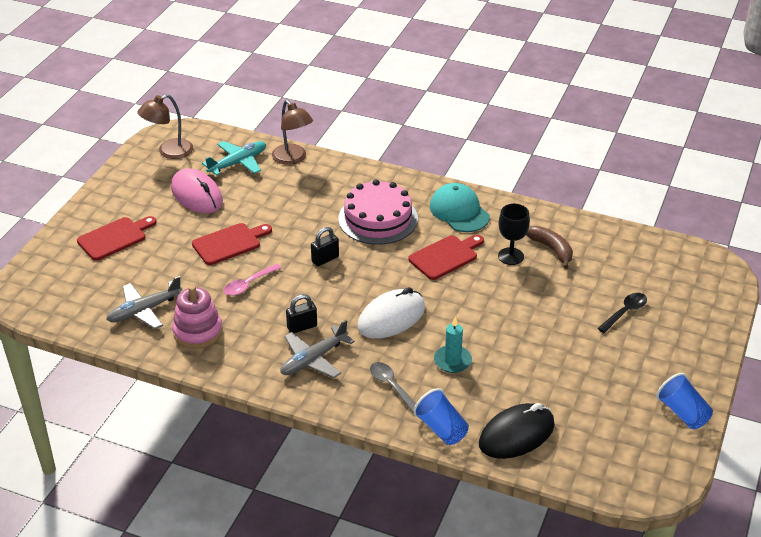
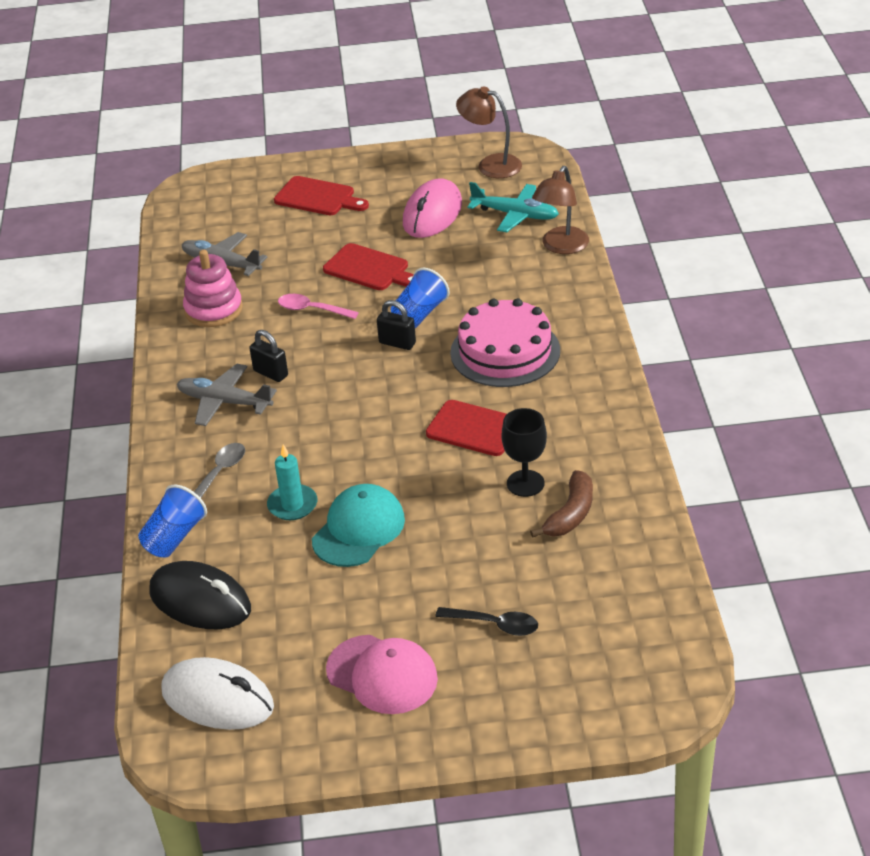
camera: 65 degrees right, 0 degrees up
(391, 318) = (333, 430): white mouse -> white mouse (218, 699)
(459, 211) = (578, 408): turquoise cap -> turquoise cap (358, 529)
(638, 372) = (382, 675): none -> pink cap
(682, 413) = (332, 742): blue cup -> blue cup (419, 314)

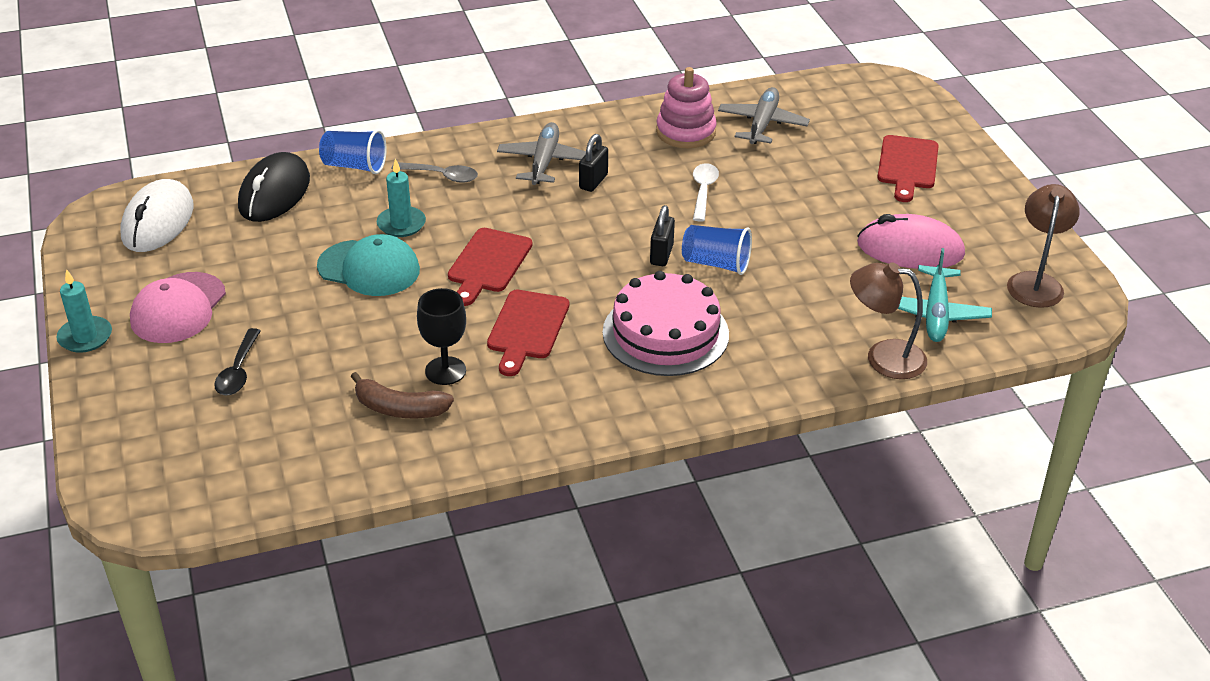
camera: 75 degrees right, 0 degrees up
(312, 310) = (703, 191): pink spoon -> white spoon
(369, 269) = (787, 219): red cutting board -> red cutting board (488, 264)
(410, 750) = (85, 337): none -> turquoise candle

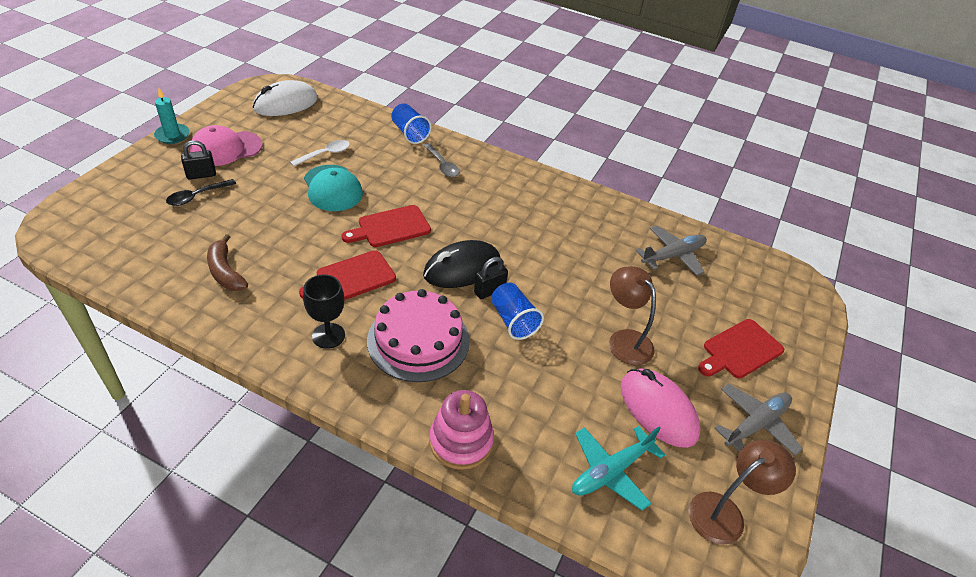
camera: 40 degrees right, 5 degrees up
(274, 193) = (353, 123): black mouse -> black mouse (462, 268)
(401, 224) = (383, 176): turquoise candle -> none
(445, 371) = (277, 269): black goblet -> black goblet (328, 335)
(544, 162) = (506, 193): grey plane -> grey plane (755, 424)
(593, 181) = (516, 221): black padlock -> black padlock (201, 175)
(685, 132) = (615, 229): pink stacking toy -> pink stacking toy (461, 441)
(703, 191) = (573, 271): white spoon -> white spoon (325, 154)
(883, 357) = (527, 471): brown lamp -> brown lamp (624, 340)

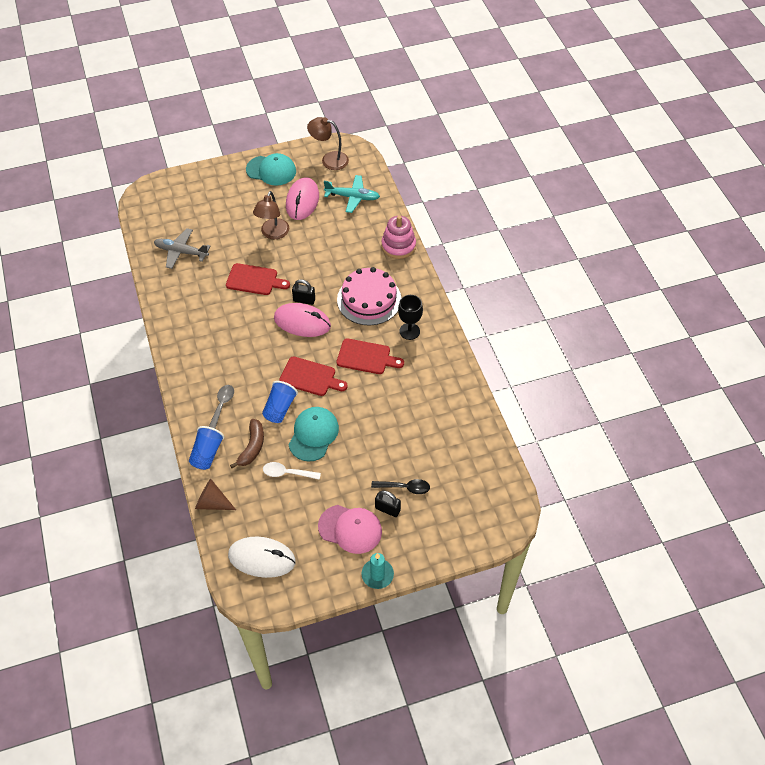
camera: 130 degrees left, 10 degrees up
(225, 272) = (431, 408): brown banana -> brown banana (252, 447)
(365, 112) = (212, 502): none -> brown cone
(462, 268) = (302, 322): black mouse -> pink mouse
(513, 321) = (312, 277): blue cup -> blue cup (279, 408)
(740, 350) = (228, 194): red cutting board -> red cutting board (254, 280)
(755, 424) = (271, 170): grey plane -> turquoise cap

